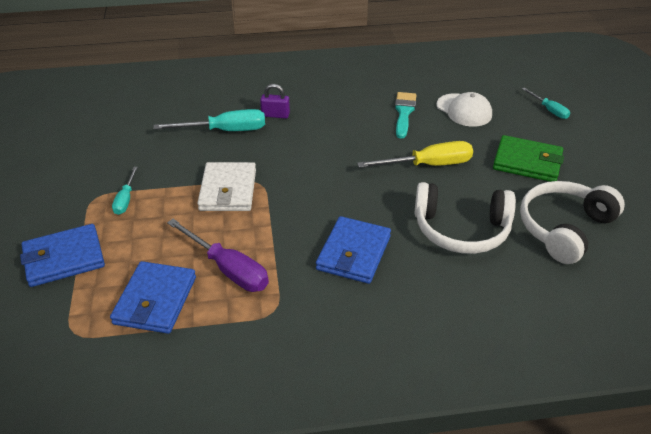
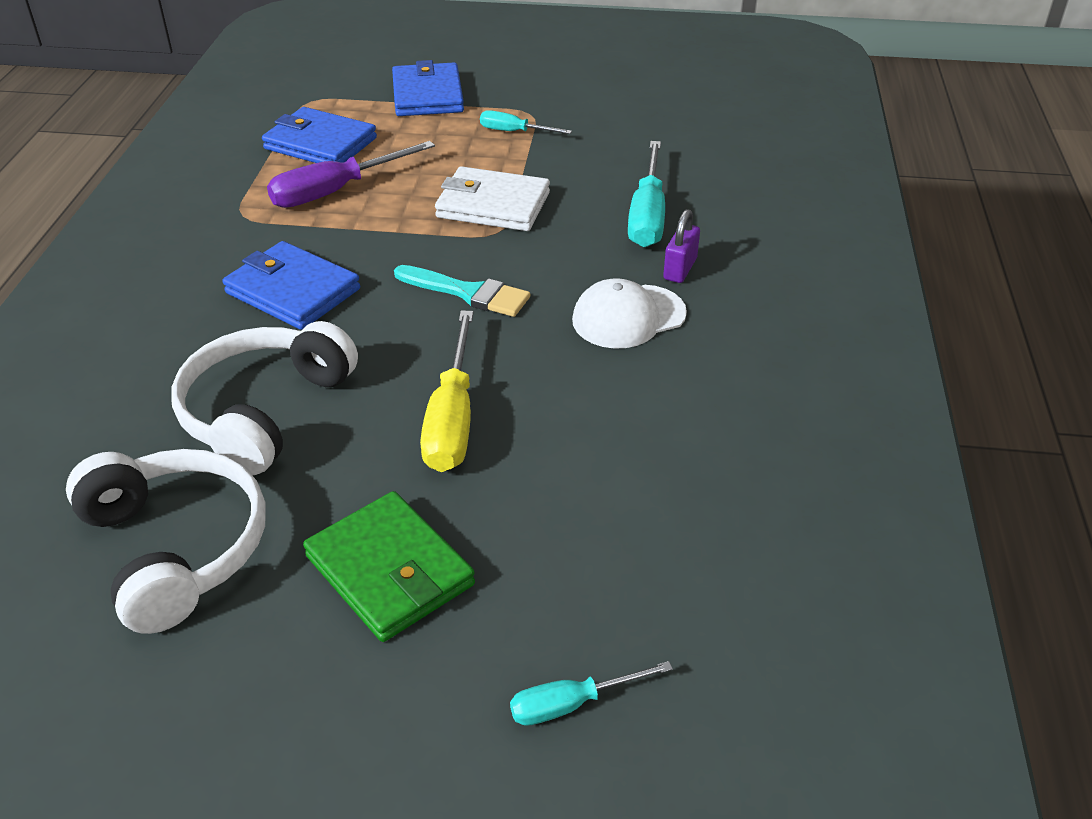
camera: 105 degrees right, 0 degrees up
(404, 112) = (640, 429): turquoise brush -> turquoise brush (468, 293)
(464, 110) = (621, 529): white cap -> white cap (628, 317)
(527, 162) = (389, 570): green wallet -> green wallet turned 75 degrees counterclockwise

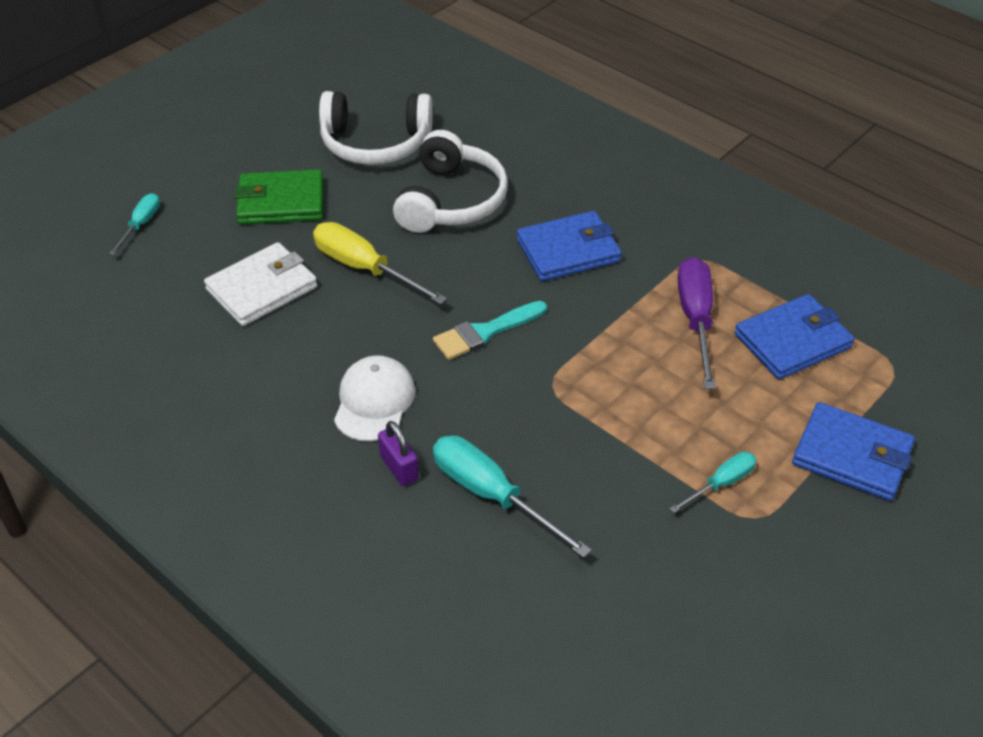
camera: 125 degrees right, 5 degrees up
(265, 411) = (451, 200): white headphones -> white headphones turned 45 degrees clockwise
(493, 205) = (595, 403): white wallet -> white wallet (262, 288)

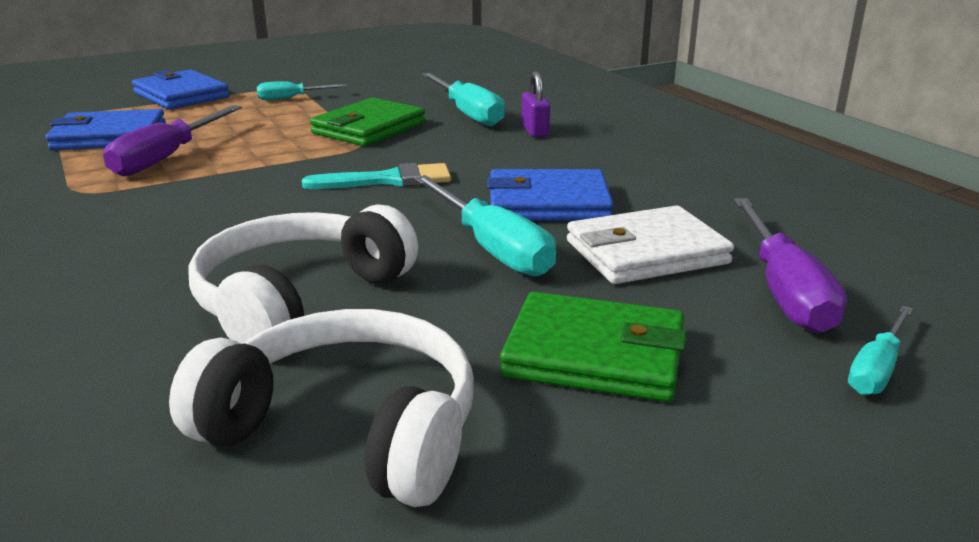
camera: 160 degrees left, 20 degrees down
(176, 272) = (783, 290): none -> purple screwdriver
(364, 268) = (491, 248): yellow screwdriver -> turquoise screwdriver
(374, 401) = (538, 160): white cap -> none
(568, 251) = (212, 221): blue wallet -> blue wallet (548, 203)
(571, 426) = (369, 128): none -> green wallet

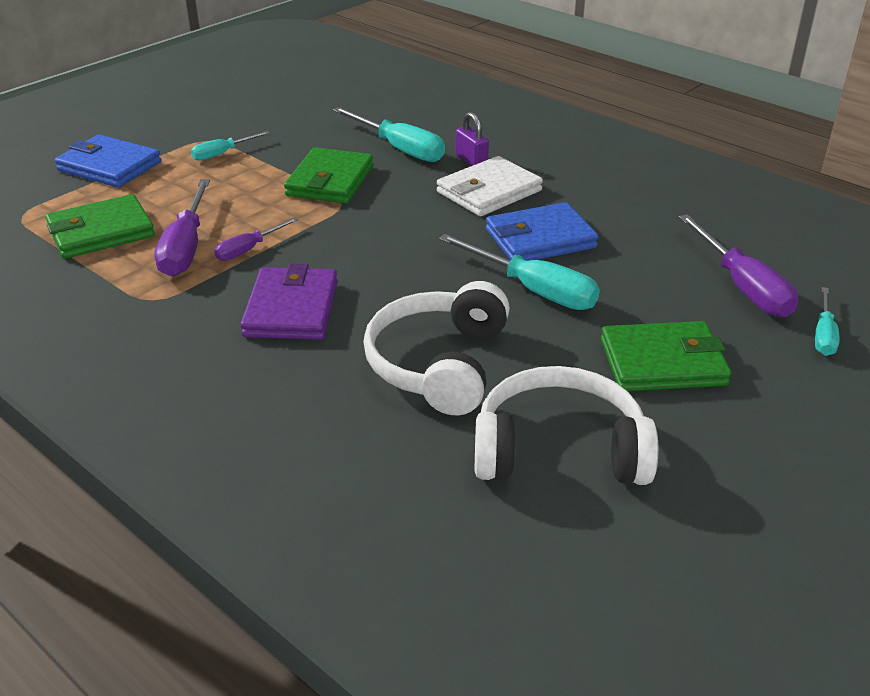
camera: 20 degrees left, 10 degrees up
(109, 136) = (101, 232): blue wallet -> green wallet
(202, 221) = (291, 309): none -> purple wallet
(223, 167) = (249, 249): none -> purple screwdriver
(388, 180) = (400, 238): turquoise brush -> none
(646, 252) = (639, 272): white wallet -> white wallet (489, 191)

